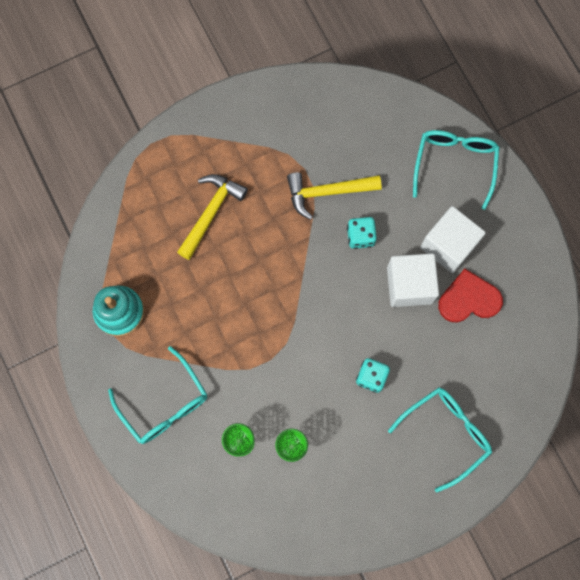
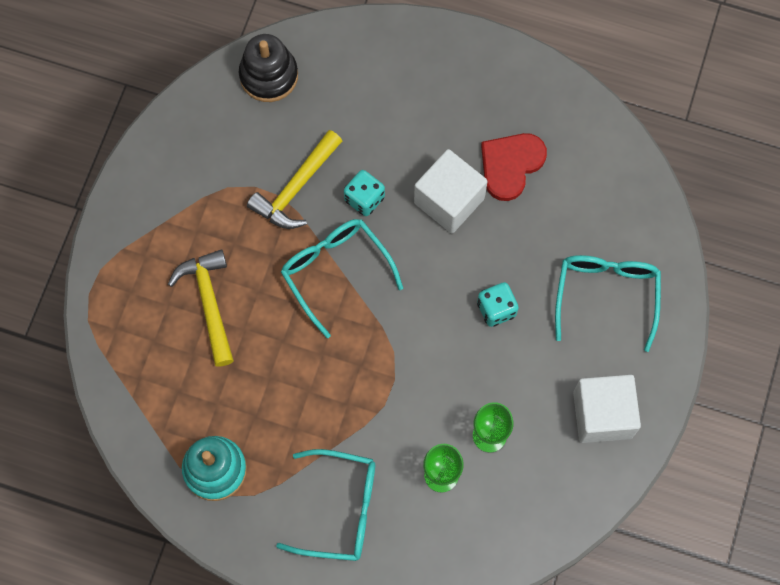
camera: 45 degrees left, 5 degrees down
(378, 110) = (269, 76): none -> black stacking toy
(448, 245) = (448, 136): white cube -> white cube (602, 415)
(454, 165) = (383, 63): turquoise glasses -> turquoise glasses (336, 272)

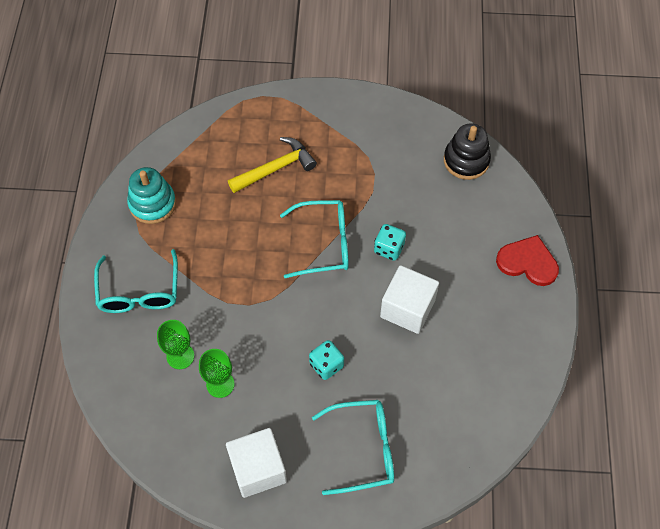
camera: 75 degrees right, 10 degrees down
(296, 188) = (382, 200): yellow hammer -> none
(336, 272) = (323, 244): turquoise glasses -> turquoise glasses turned 45 degrees clockwise
(510, 165) = (454, 347): red heart -> red heart (528, 262)

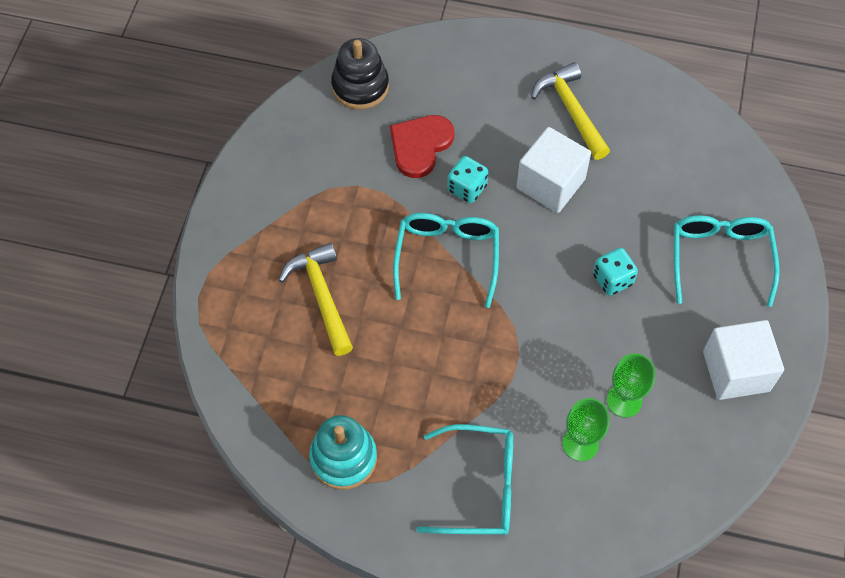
camera: 80 degrees left, 0 degrees up
(484, 316) = (571, 111): none -> yellow hammer
(528, 262) = (510, 56): red heart -> red heart (420, 145)

